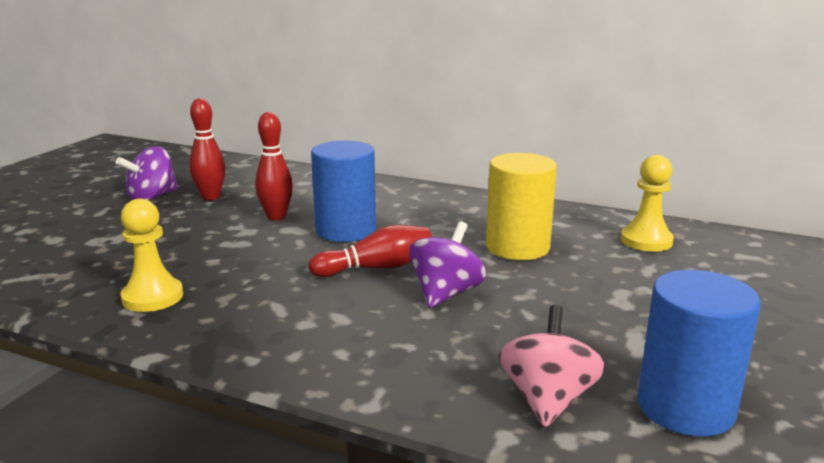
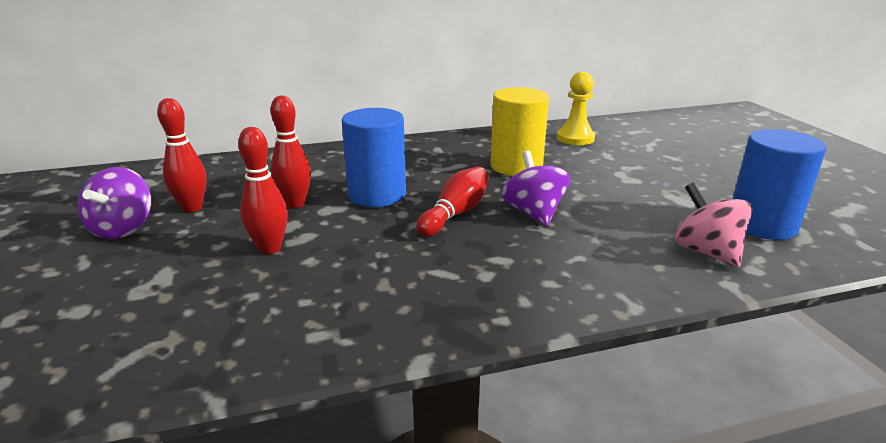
camera: 40 degrees left, 5 degrees up
(152, 297) = (317, 314): yellow pawn -> none
(204, 242) = (270, 248): none -> red bowling pin

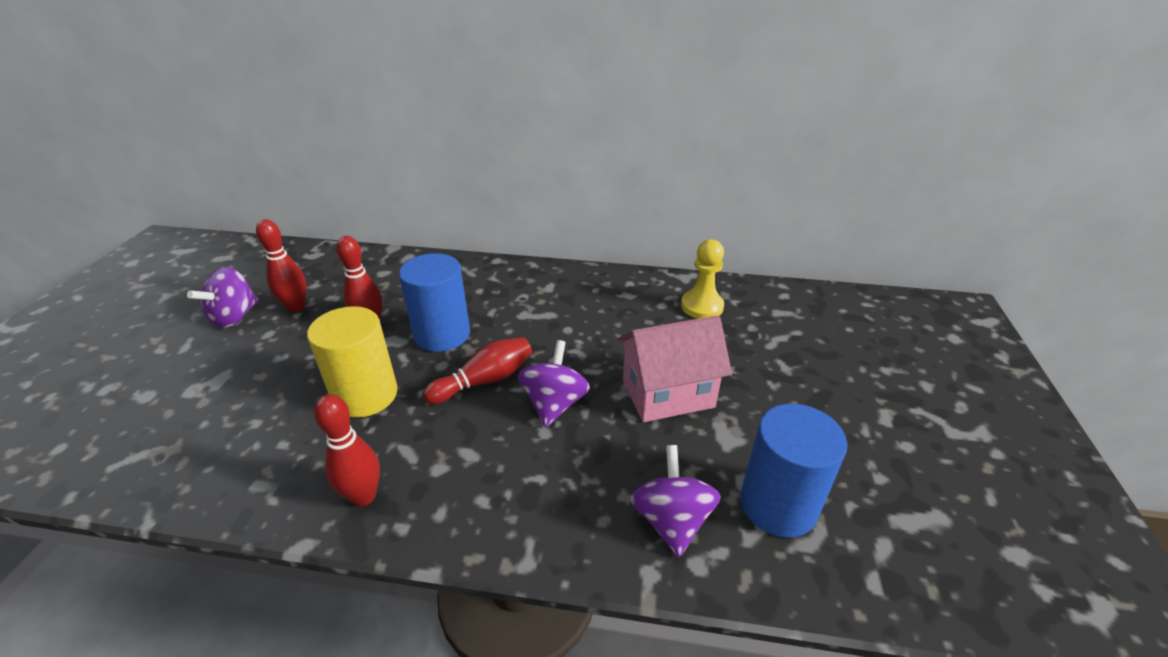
camera: 25 degrees right, 10 degrees up
(270, 248) = (308, 374): red bowling pin -> red bowling pin (363, 496)
(516, 166) = (600, 332): yellow cylinder -> yellow cylinder (365, 395)
(613, 188) = (668, 394): none -> pink house
(706, 252) = (671, 520): pink spinning top -> purple spinning top

